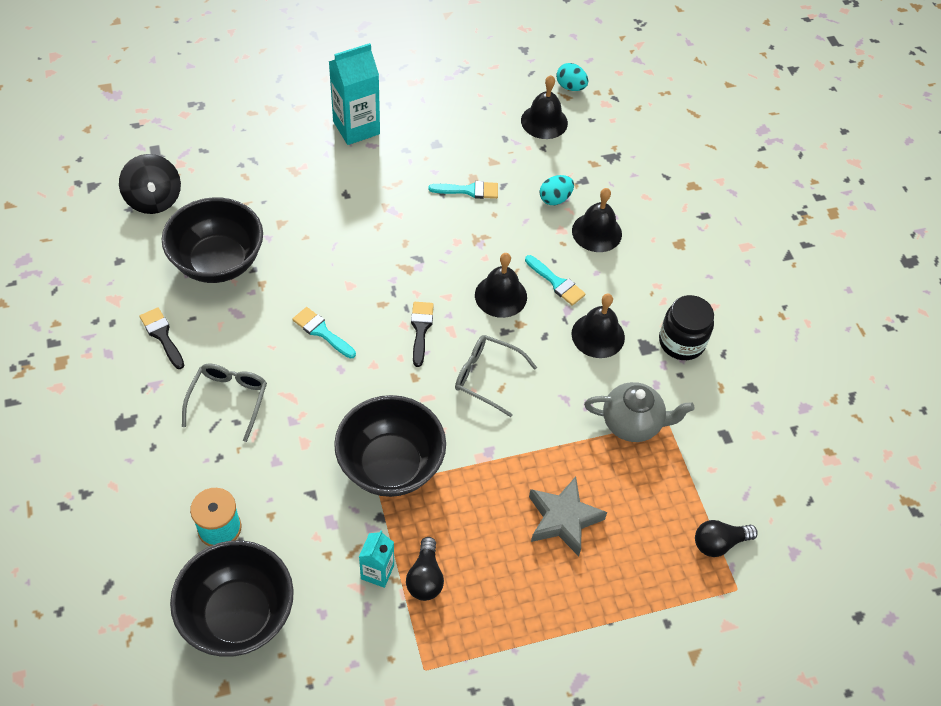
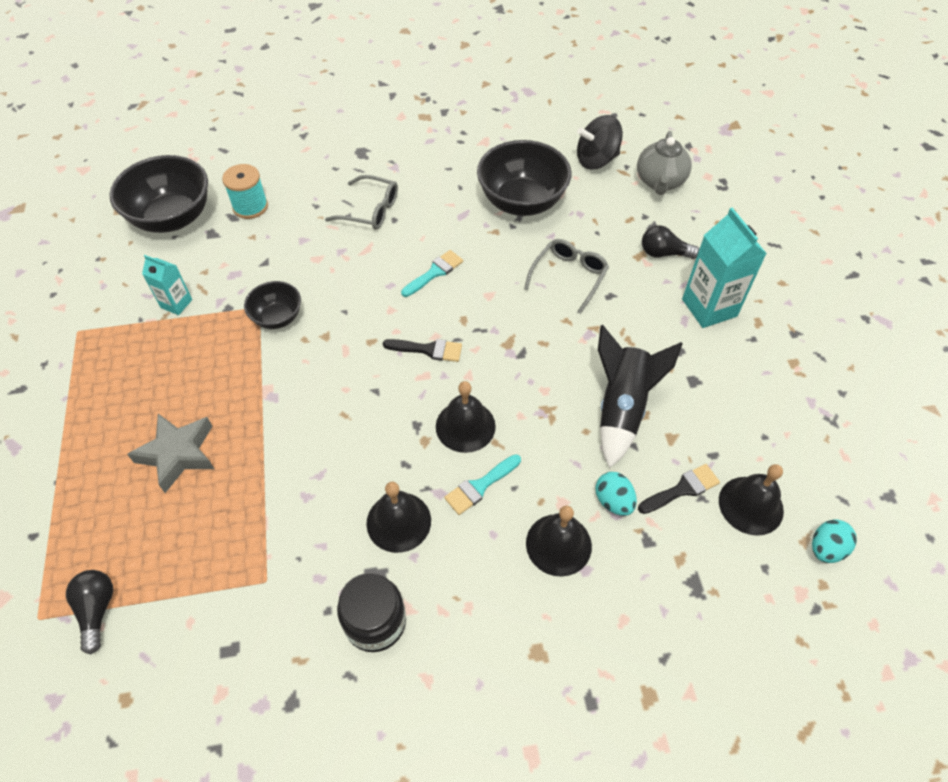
camera: 100 degrees right, 0 degrees up
(162, 335) = (443, 170): black brush -> black brush (682, 489)
(390, 465) = (277, 317): black bowl -> black bowl, size x0.54
(425, 577) = (158, 336): black light bulb -> black light bulb (664, 253)
(469, 190) = (622, 408): turquoise brush -> black rocket
(486, 377) = (360, 402): grey glasses -> grey glasses (569, 276)
(632, 423) = (272, 541): grey teapot -> grey teapot (660, 182)

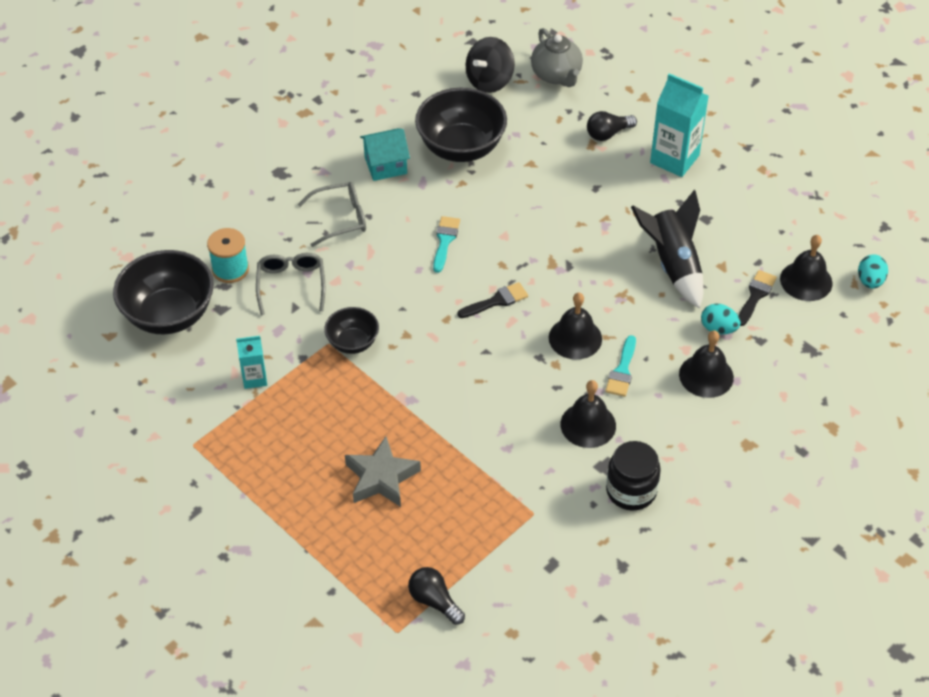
camera: 35 degrees left, 5 degrees down
(447, 186) = (385, 165): none -> turquoise house
(569, 276) = (552, 189): grey glasses -> grey glasses (291, 284)

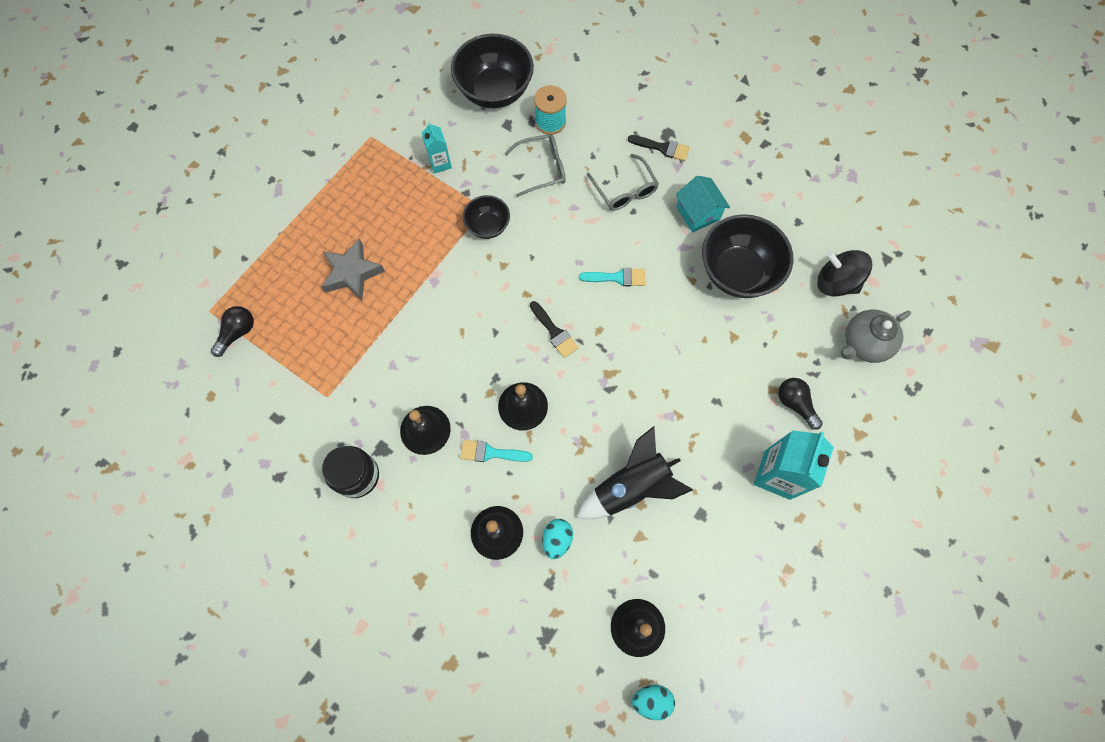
camera: 80 degrees right, 20 degrees up
(755, 295) = (607, 574): black brush -> black brush (662, 148)

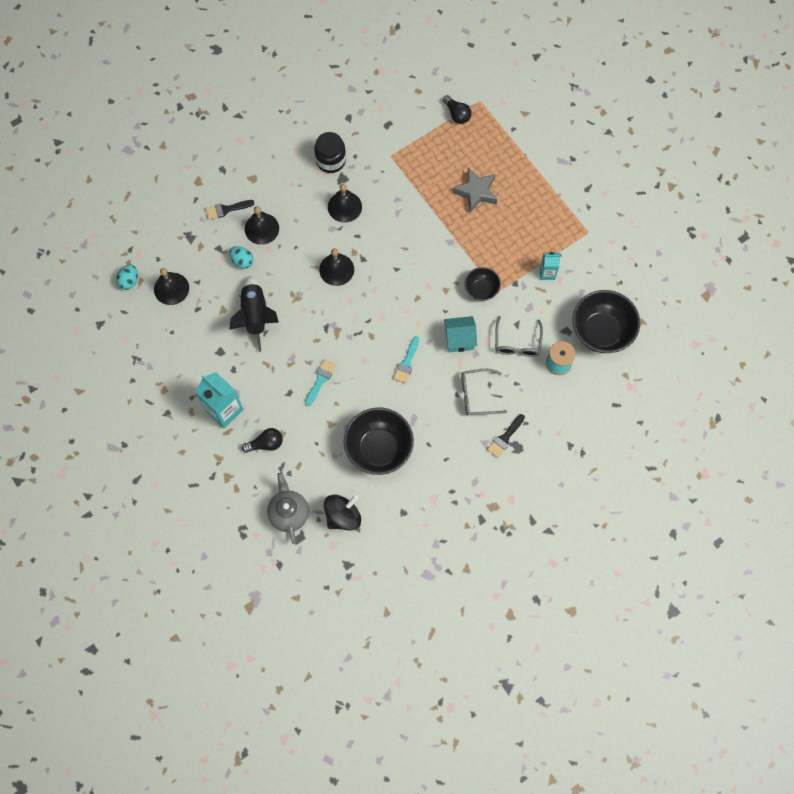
camera: 110 degrees right, 0 degrees up
(491, 453) = (313, 240): turquoise brush -> turquoise brush (320, 380)
(554, 332) = (381, 306): black brush -> black brush (226, 209)
(698, 213) = (438, 441): turquoise house -> turquoise house (459, 339)

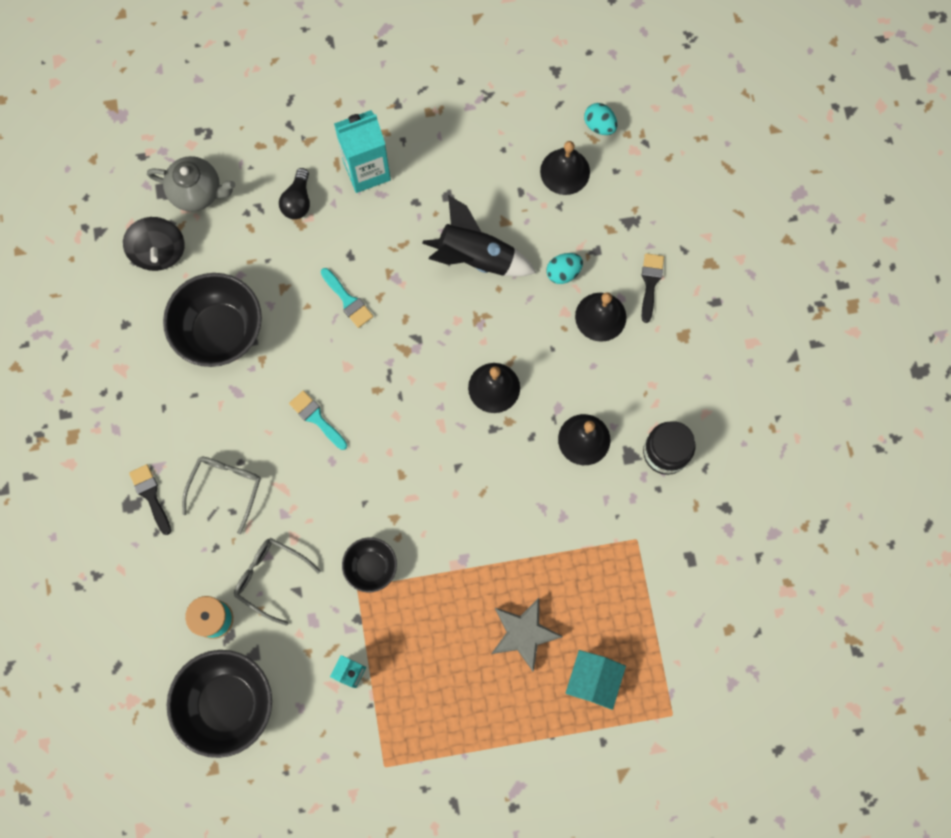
camera: 115 degrees right, 5 degrees up
(457, 114) = (664, 668): black light bulb -> none
(459, 339) = (315, 502): turquoise house -> turquoise house (593, 680)

